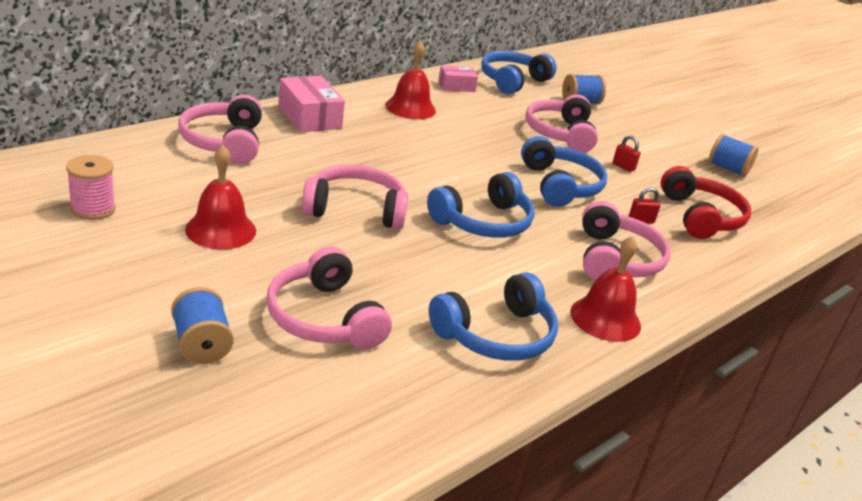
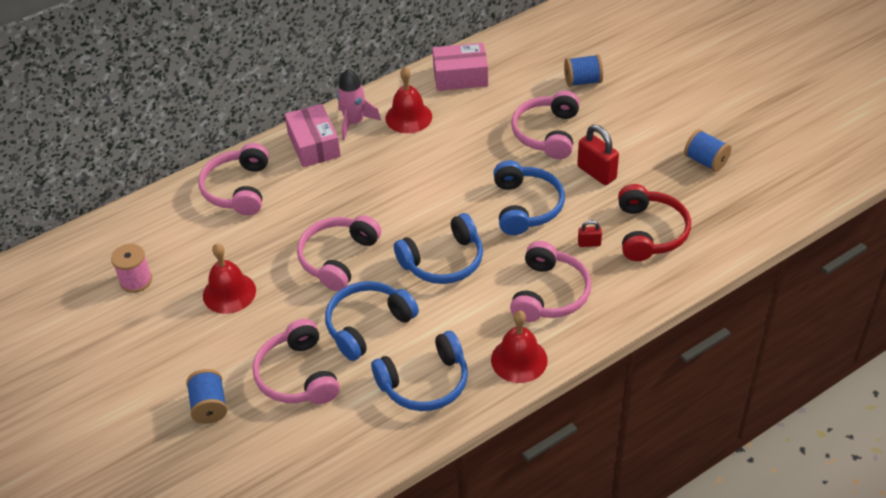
camera: 15 degrees right, 15 degrees up
(352, 106) = (354, 123): none -> pink rocket
(355, 209) = (337, 258): pink headphones -> pink headphones turned 75 degrees counterclockwise
(456, 86) = (460, 76): pink box -> pink box, size x1.62
(512, 81) = (520, 58): blue headphones -> blue headphones (367, 325)
(623, 167) = (596, 172): red padlock -> red padlock, size x1.92

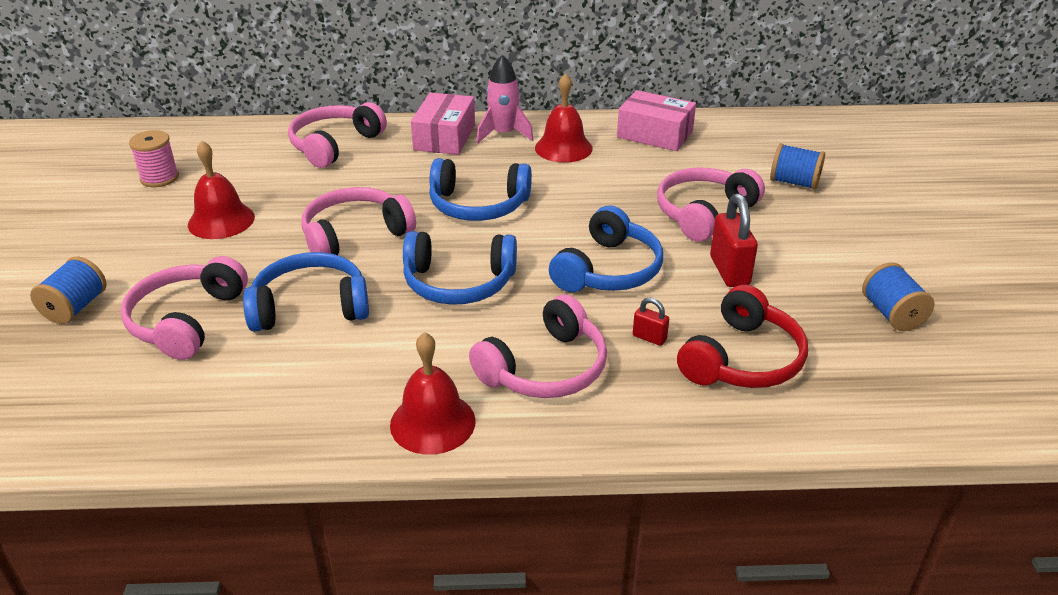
camera: 30 degrees right, 10 degrees down
(425, 383) = (300, 393): blue headphones -> blue headphones (478, 205)

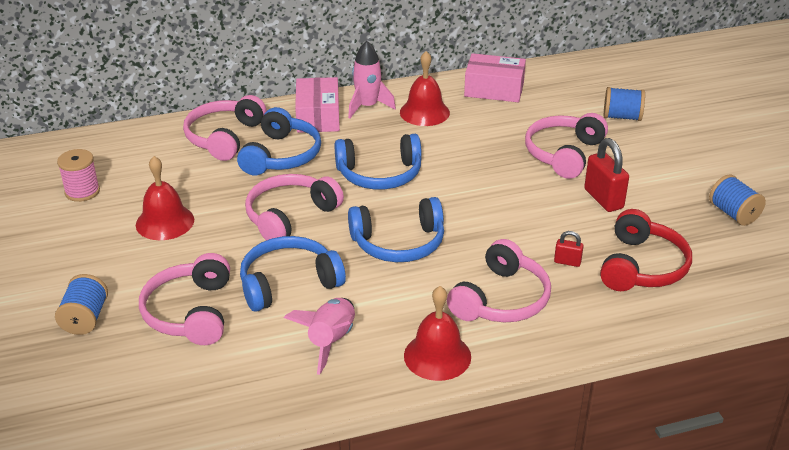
camera: 15 degrees left, 0 degrees up
(319, 381) = (331, 341): none -> pink rocket
(609, 270) = (512, 213): blue headphones -> blue headphones (282, 156)

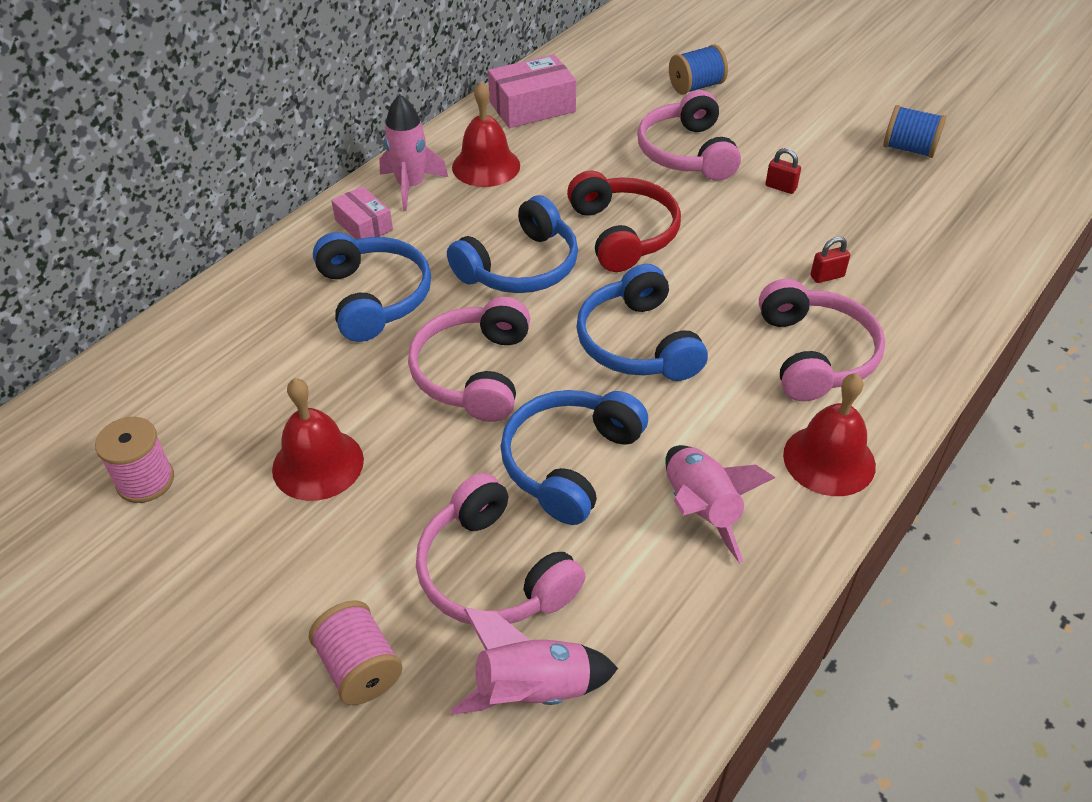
camera: 35 degrees left, 10 degrees up
(85, 318) = (359, 667): blue spool -> pink spool
(149, 372) = (533, 690): none -> pink rocket
(224, 137) = (270, 306): pink headphones -> none
(318, 116) = (364, 225): pink box -> pink box, size x0.62
(399, 243) = (637, 343): blue headphones -> blue headphones turned 120 degrees clockwise
(603, 199) = (780, 187): red padlock -> red padlock, size x0.52
(642, 266) = (897, 246): red headphones -> red headphones (623, 233)

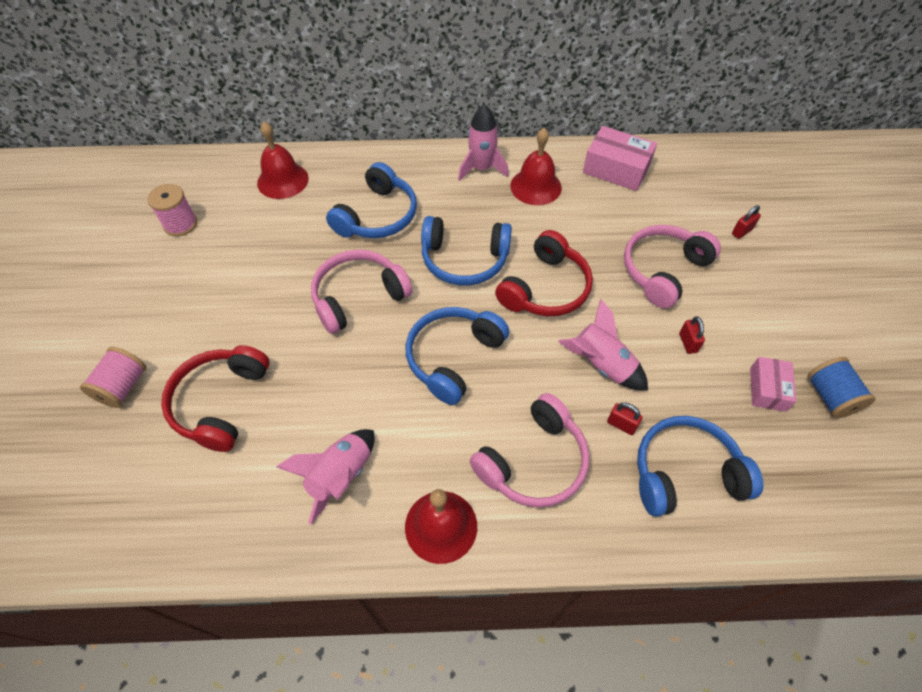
camera: 50 degrees right, 10 degrees up
(318, 464) = (239, 278): red bell -> red bell (283, 180)
(364, 225) = (429, 172): pink box -> pink box (767, 389)
(492, 573) = (220, 402): pink headphones -> red headphones
(533, 690) = (154, 472): pink rocket -> pink rocket (601, 364)
(569, 462) = (326, 386): blue headphones -> blue headphones (685, 472)
(696, 86) = (741, 231): blue spool -> red padlock

